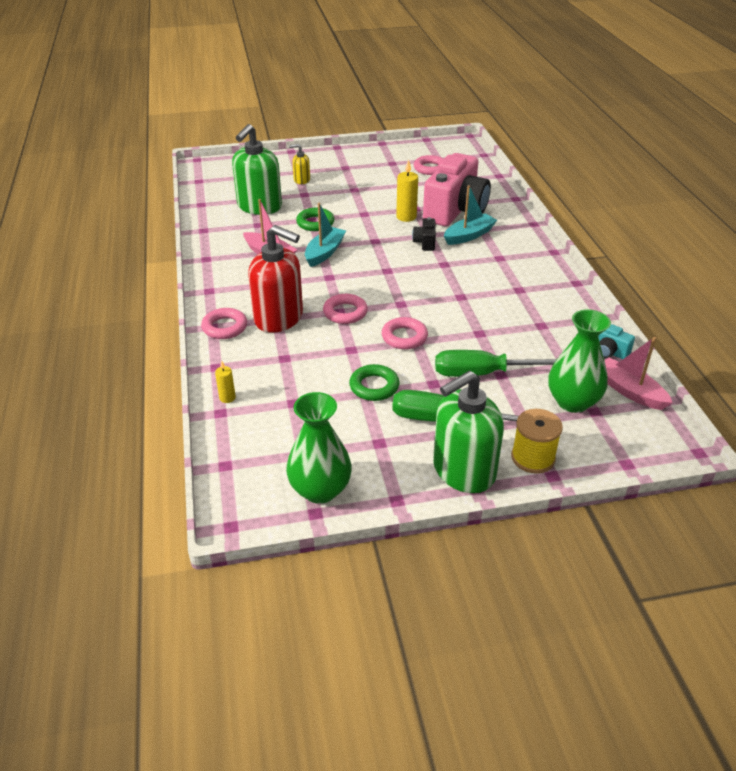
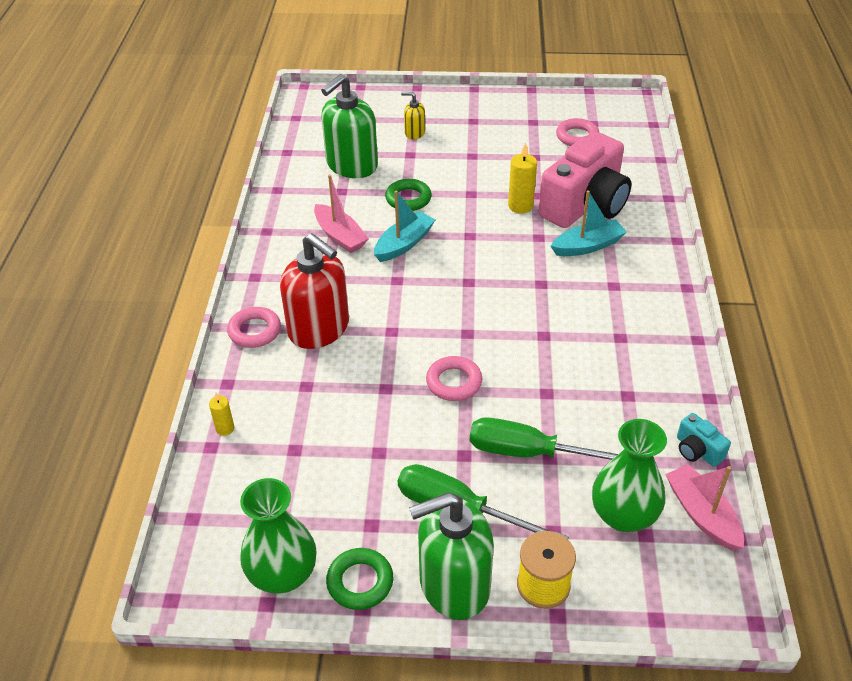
camera: 15 degrees right, 5 degrees up
(345, 312) = (397, 334): pink ring -> none
(374, 386) = (393, 445): green ring -> green ring (360, 582)
(425, 242) = (529, 248): black camera -> none

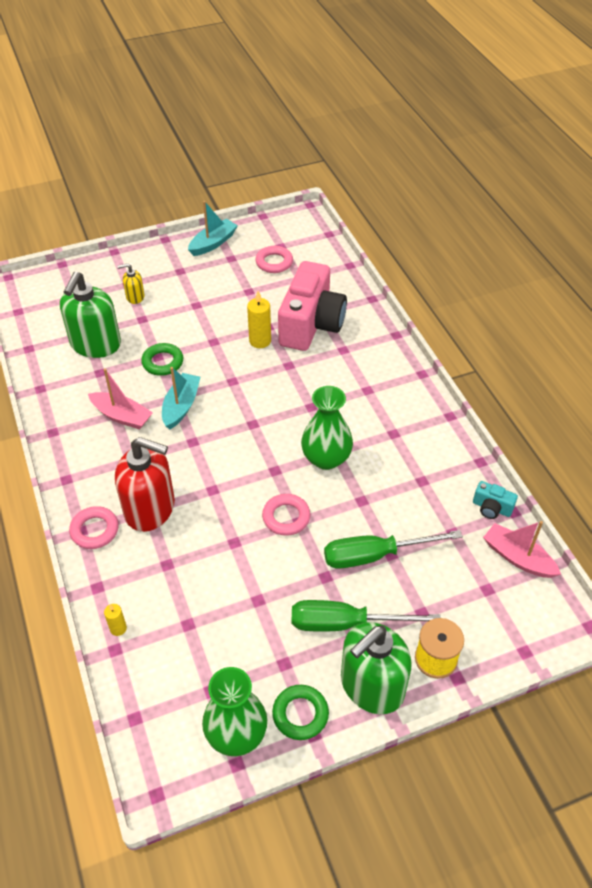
camera: 25 degrees left, 5 degrees up
(587, 246) = (331, 361): turquoise boat -> turquoise boat (213, 243)
(623, 515) = (465, 580): green vase -> green vase (326, 458)

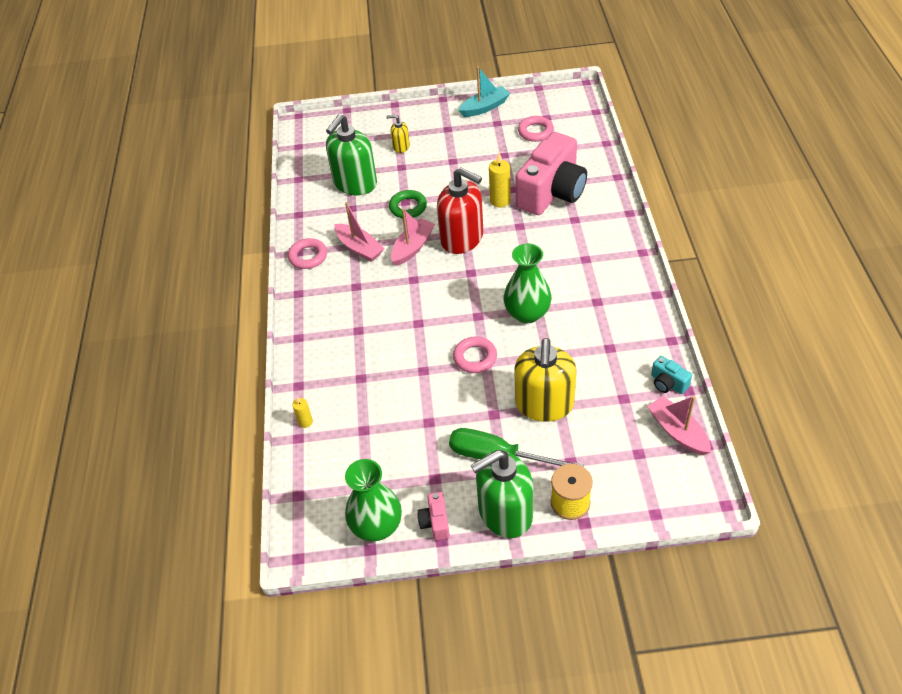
camera: 20 degrees right, 0 degrees up
(95, 530) = (309, 339): pink ring -> pink ring (308, 256)
(150, 509) = (360, 329): red soap dispenser -> red soap dispenser (462, 238)
(181, 406) = (412, 247): turquoise boat -> pink boat
(300, 714) = (435, 522): green ring -> pink camera
(375, 555) = (544, 404): green screwdriver -> yellow soap dispenser

